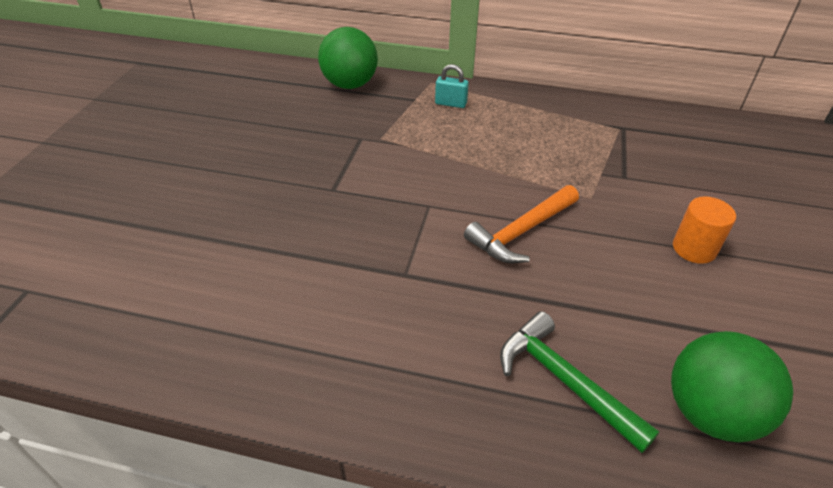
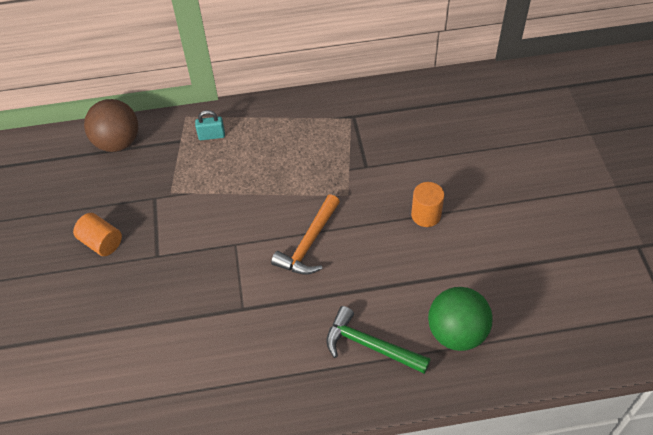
camera: 20 degrees left, 10 degrees up
(281, 160) = (101, 242): none -> orange cylinder
(350, 85) = (118, 142): green ball -> brown ball

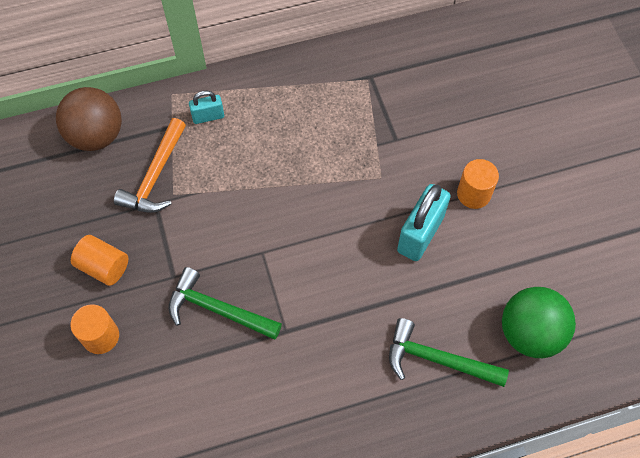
camera: 10 degrees left, 10 degrees up
(87, 296) = (101, 336): none -> orange cylinder
(188, 285) = (217, 309): none -> green hammer
(308, 244) = (347, 243): orange hammer -> orange hammer (155, 176)
(373, 243) = (420, 234): none -> turquoise padlock

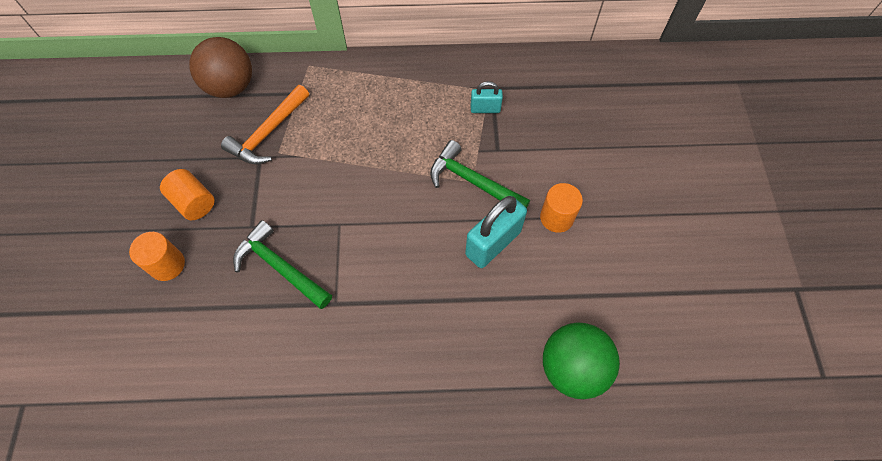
camera: 15 degrees right, 0 degrees up
(208, 116) = (333, 91): turquoise padlock -> turquoise padlock (485, 109)
(437, 359) = (471, 369): green hammer -> green hammer (472, 181)

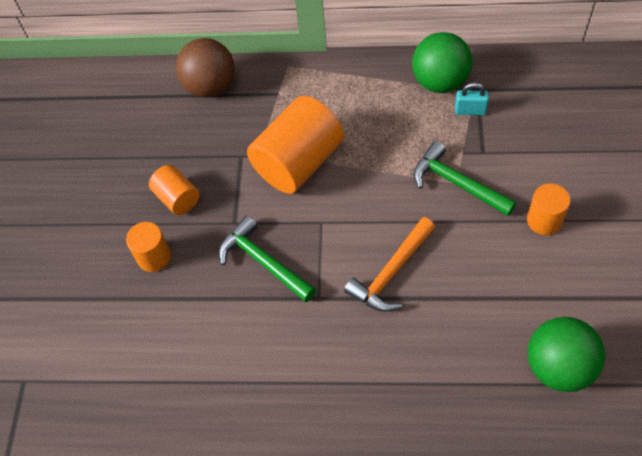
camera: 10 degrees right, 5 degrees down
(268, 133) = (248, 133): orange hammer -> orange hammer (391, 273)
(317, 163) = (298, 162): none -> orange cylinder
(456, 80) = (440, 82): none -> green ball
(493, 243) = (477, 244): turquoise padlock -> none

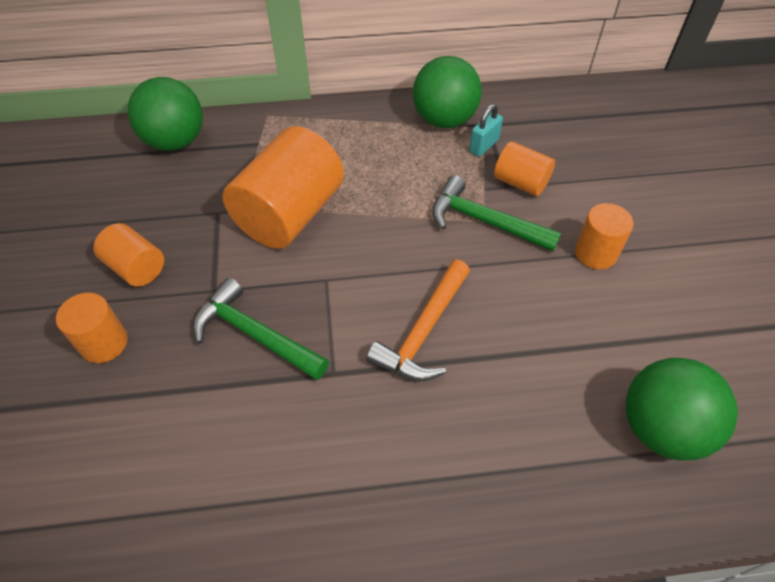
camera: 15 degrees left, 5 degrees down
(210, 87) = (175, 142): brown ball -> green ball
(470, 111) = (484, 146): turquoise padlock -> turquoise padlock turned 45 degrees counterclockwise
(495, 149) = (520, 182): none -> orange cylinder

